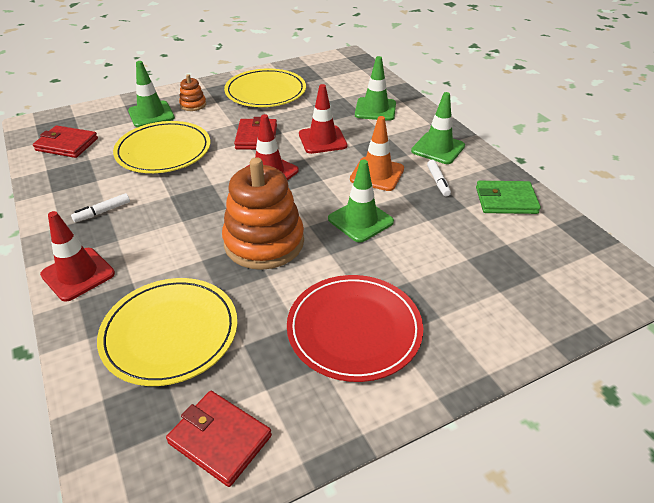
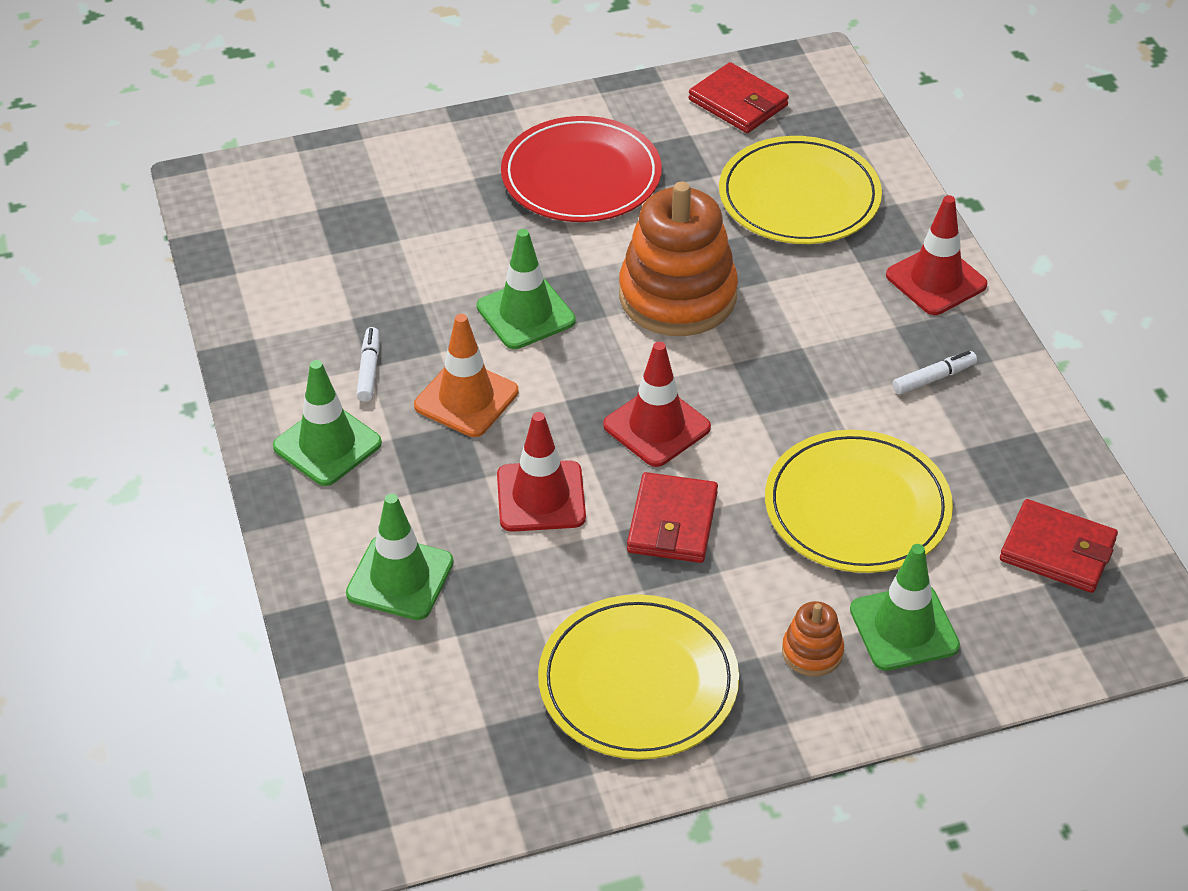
camera: 170 degrees left, 5 degrees up
(506, 200) = (281, 321): green wallet -> none

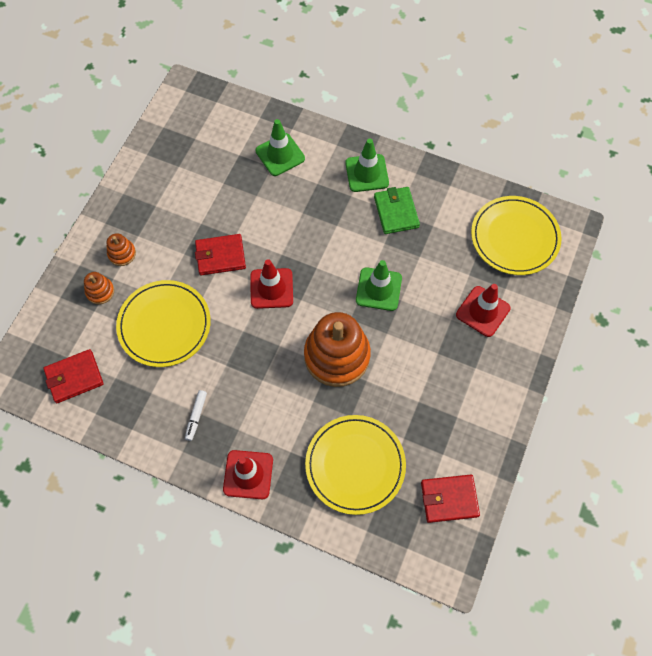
camera: 130 degrees right, 20 degrees up
(369, 370) = (396, 212): white marker -> green wallet
(466, 399) = (349, 234): orange traffic cone -> none
(541, 497) = (275, 223): red traffic cone -> red traffic cone (483, 311)
(581, 176) = (452, 379): red plate -> none
(638, 682) = (165, 192): yellow plate -> yellow plate (514, 237)
(672, 522) = (220, 256): red wallet -> red wallet turned 60 degrees counterclockwise
(904, 628) = (100, 291): green traffic cone -> orange stacking toy

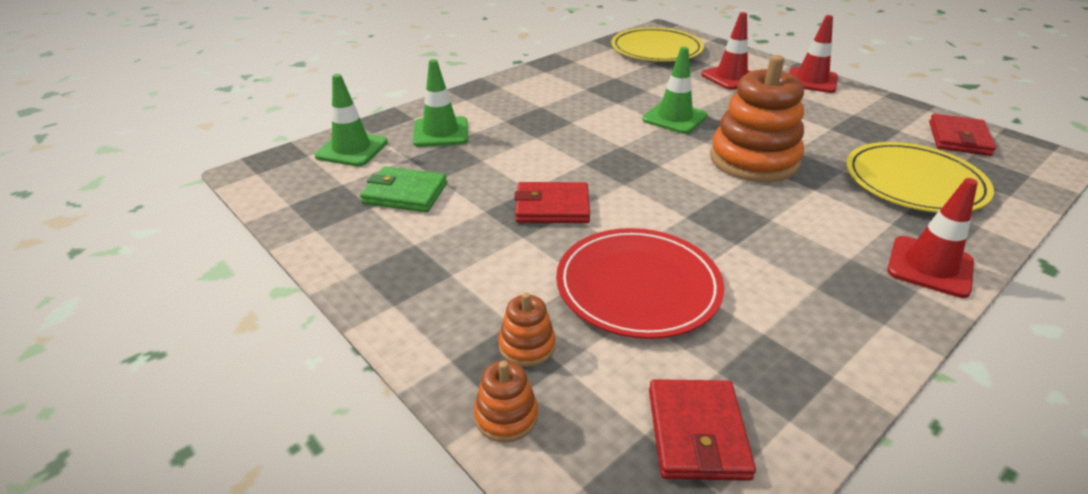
camera: 65 degrees left, 30 degrees down
(122, 254) = (471, 300): orange stacking toy -> orange stacking toy (506, 416)
(164, 325) = (638, 286): yellow plate -> red plate
(196, 416) = (820, 293): white marker -> none
(220, 256) = (552, 207): red wallet -> red wallet turned 75 degrees clockwise
(271, 288) = (631, 181): red traffic cone -> red traffic cone (811, 81)
(367, 173) = (520, 92): green traffic cone -> green traffic cone (352, 149)
(396, 212) = (583, 89): green wallet -> green wallet (405, 193)

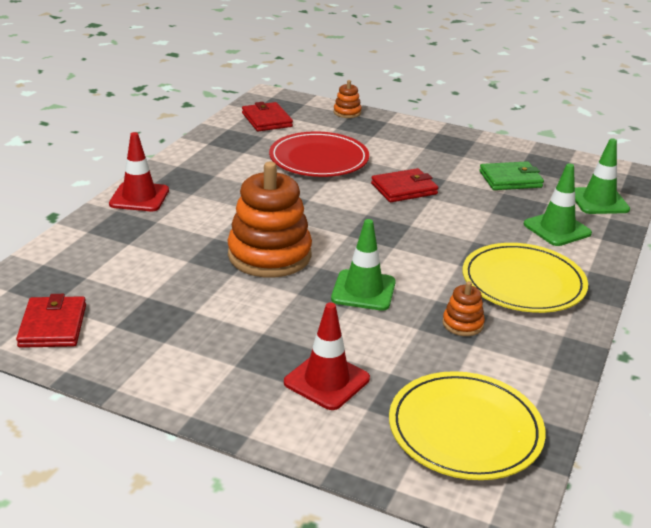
camera: 155 degrees right, 5 degrees down
(527, 346) = (357, 130): orange stacking toy -> orange stacking toy (462, 324)
(811, 81) = (214, 401): red traffic cone -> none
(914, 182) = (125, 260): yellow plate -> yellow plate (523, 282)

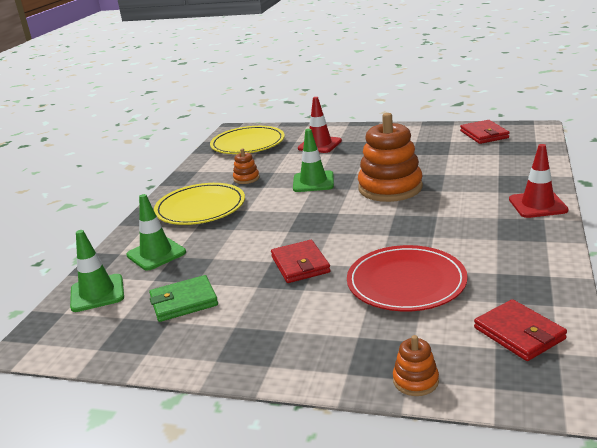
camera: 175 degrees right, 5 degrees down
(404, 189) = (300, 264): red wallet -> red wallet turned 75 degrees counterclockwise

